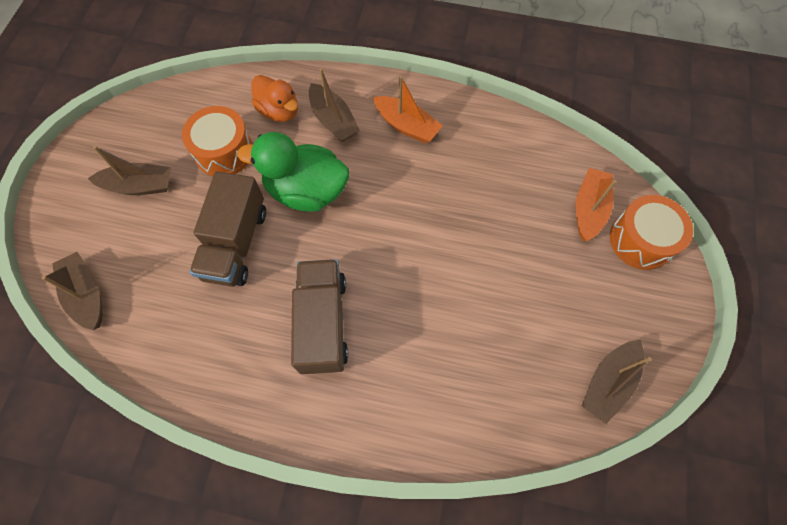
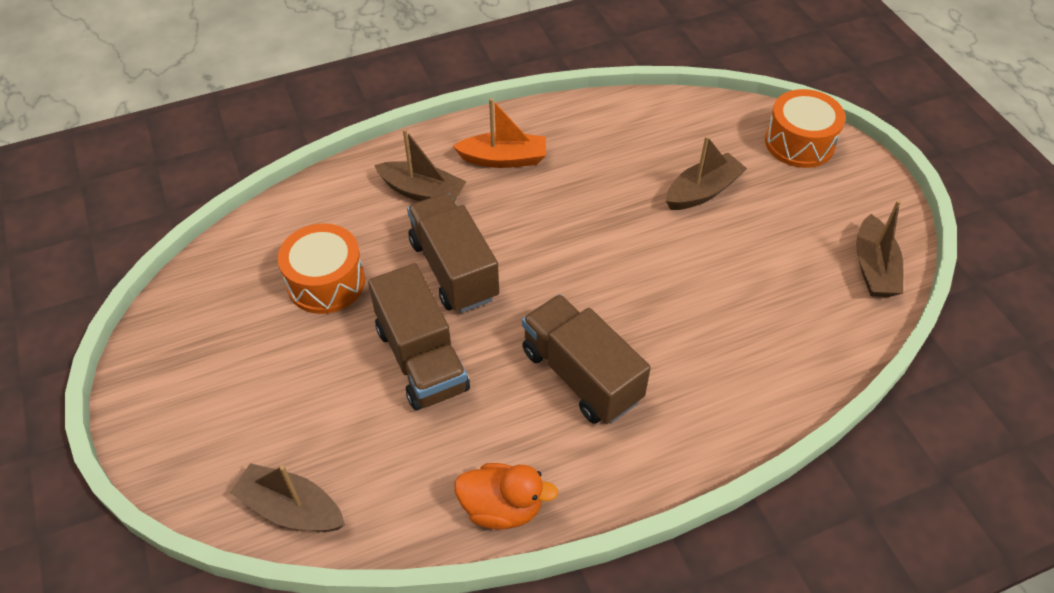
camera: 35 degrees left, 15 degrees down
(139, 186) = (254, 368): brown boat -> brown boat (702, 191)
(279, 111) = (354, 213): orange duck -> orange duck (502, 508)
(306, 191) = (454, 270): green duck -> brown truck
(588, 209) = (734, 142): orange boat -> none

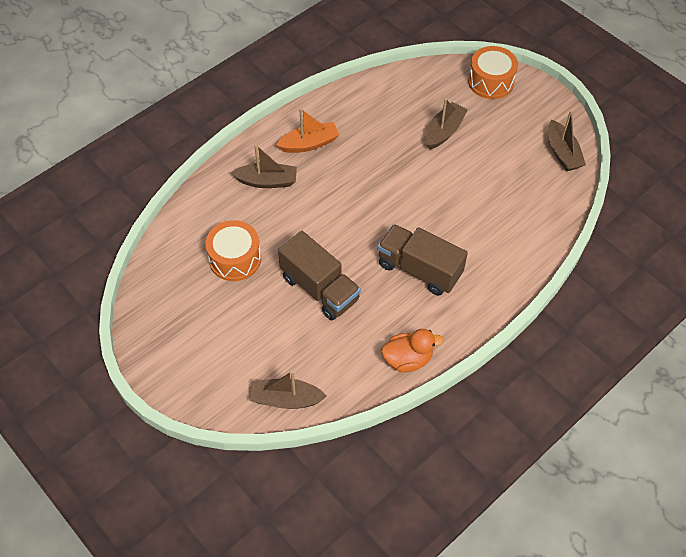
camera: 20 degrees left, 5 degrees up
(454, 270) = (312, 227): brown truck -> none

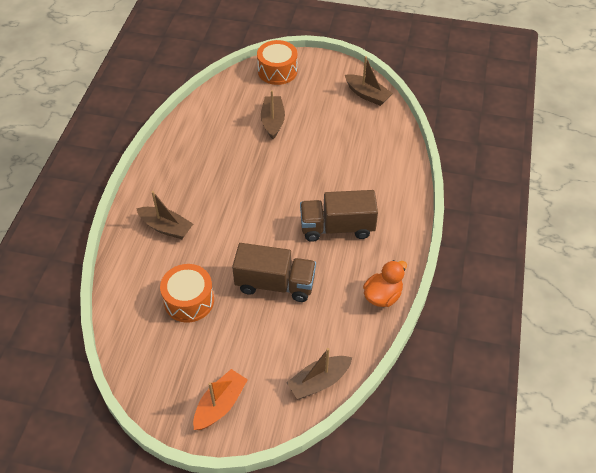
camera: 35 degrees left, 5 degrees down
(267, 181) = (166, 227): brown boat -> brown boat turned 60 degrees clockwise
(309, 144) = (177, 182): orange boat -> orange boat (220, 405)

